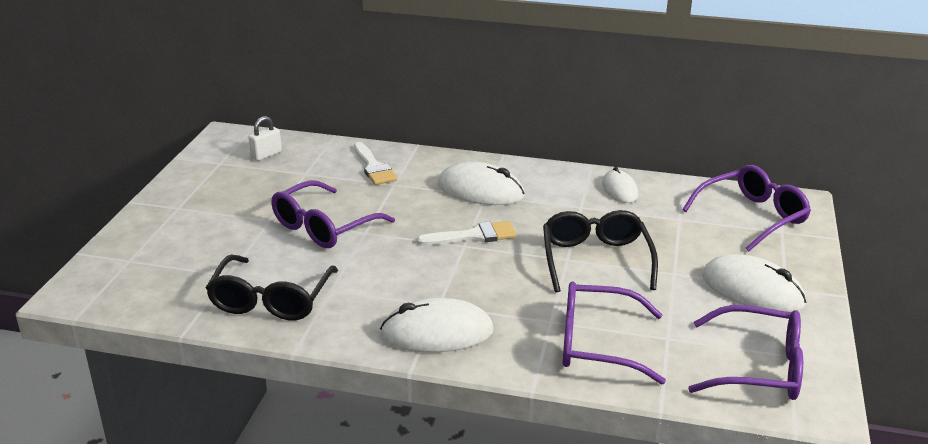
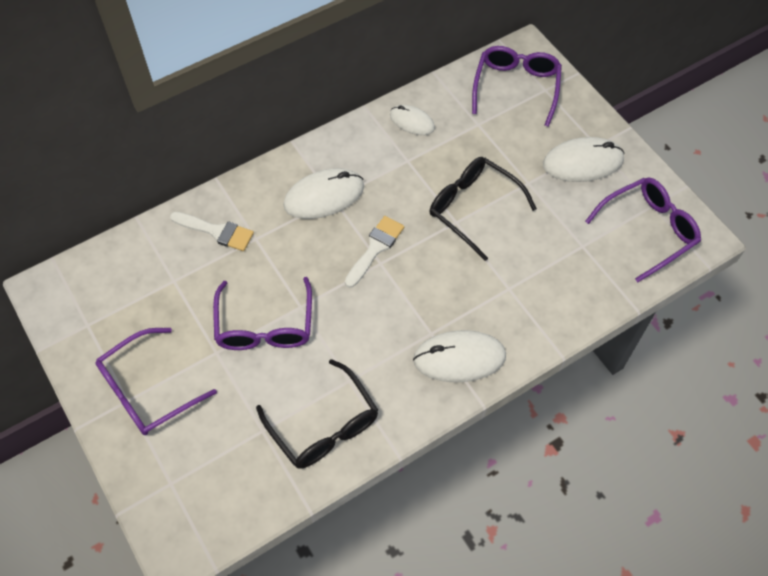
camera: 45 degrees left, 30 degrees up
(266, 155) = (113, 285): white padlock -> none
(437, 333) = (459, 358): white mouse -> white mouse turned 45 degrees clockwise
(597, 344) = (553, 285): purple glasses -> purple glasses (147, 390)

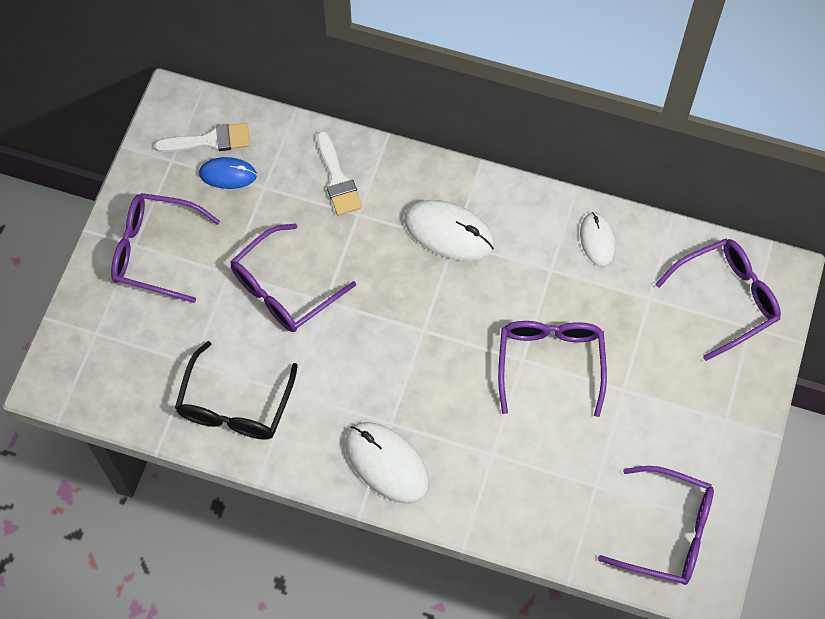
camera: 50 degrees right, 5 degrees up
(139, 296) = (228, 174): none -> blue mouse
(375, 248) = (434, 315): white brush -> white brush (210, 140)
(473, 208) = (550, 362): black glasses -> purple glasses
(582, 162) = (693, 421): white mouse -> none

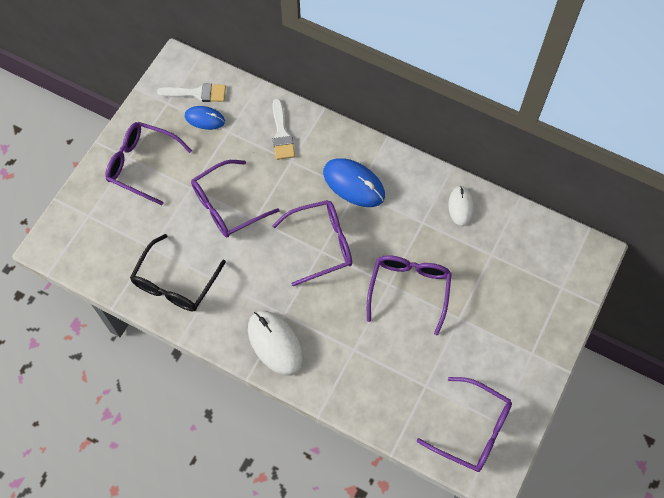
camera: 10 degrees right, 0 degrees up
(449, 232) = (354, 184): white mouse -> blue mouse
(726, 299) = (548, 264): purple glasses -> purple glasses (321, 244)

